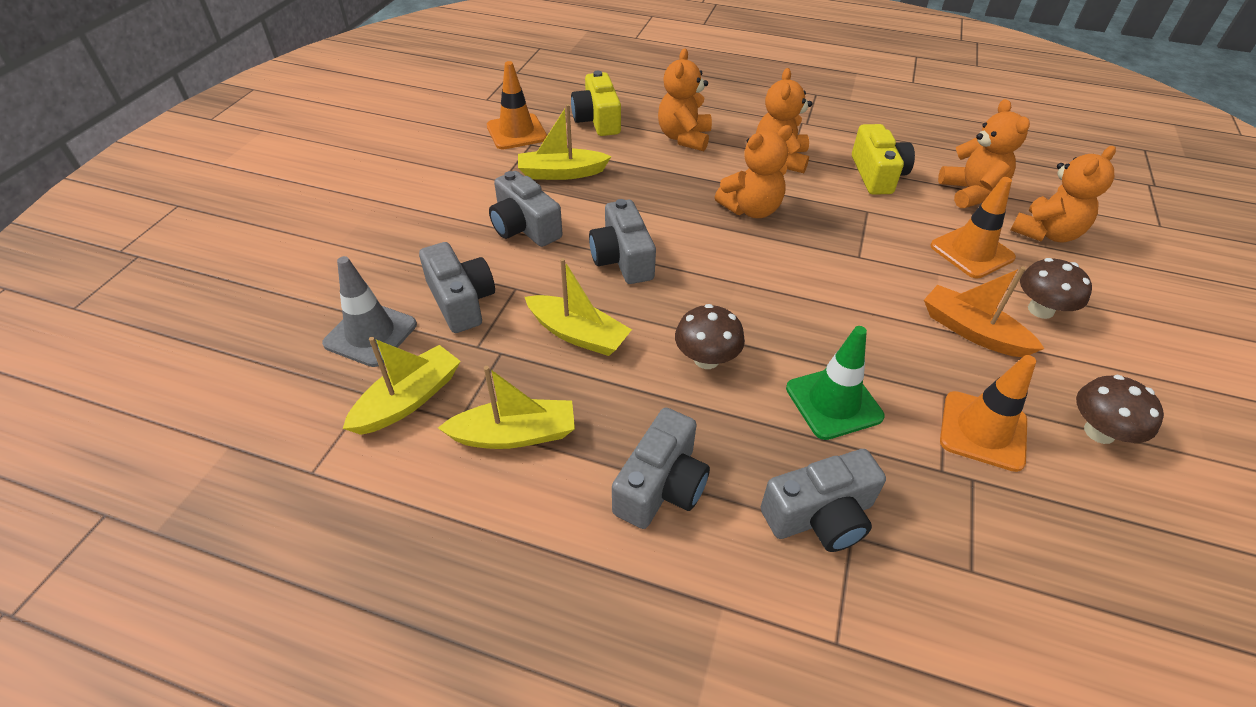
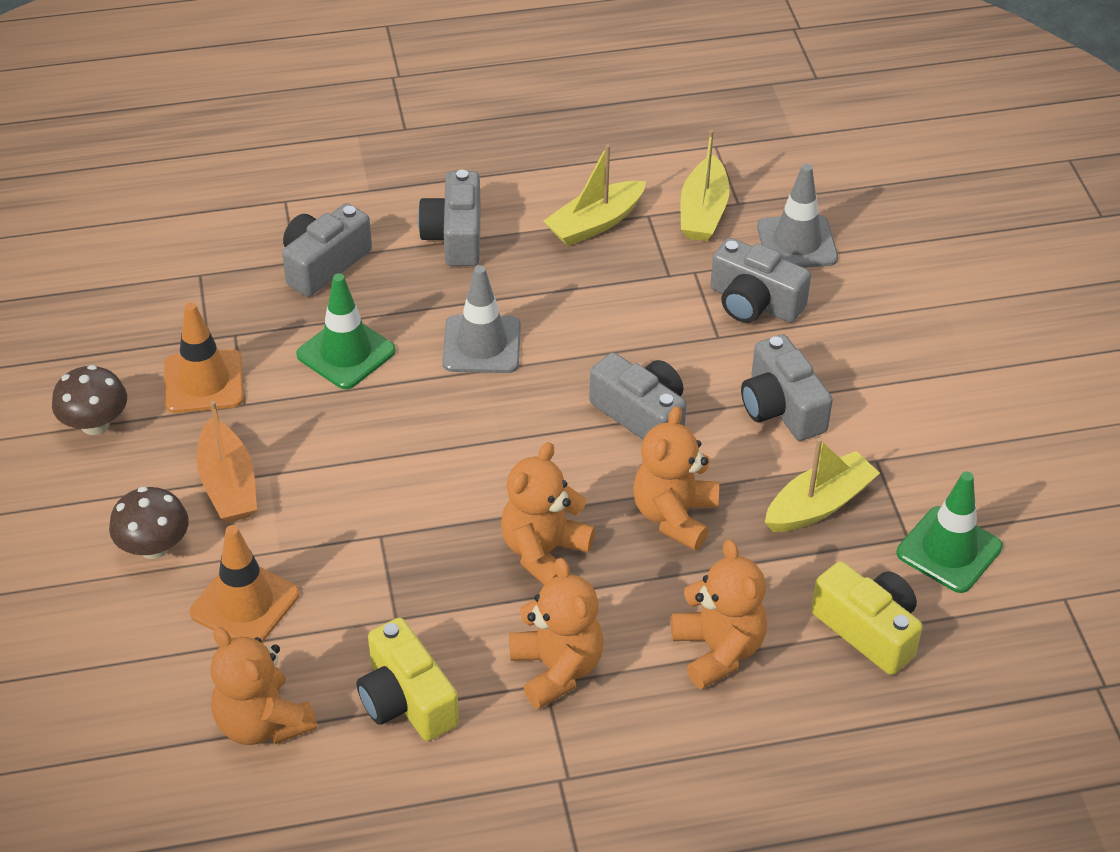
camera: 150 degrees right, 0 degrees up
(516, 132) = (949, 550): orange traffic cone -> green traffic cone
(524, 227) = (781, 407): grey camera -> grey camera turned 135 degrees counterclockwise
(578, 334) = (616, 318): yellow boat -> none
(706, 359) = (482, 345): brown mushroom -> grey traffic cone
(972, 331) = (228, 485): orange boat -> orange boat turned 60 degrees clockwise
(1046, 233) = (150, 683): orange teddy bear -> orange teddy bear (674, 516)

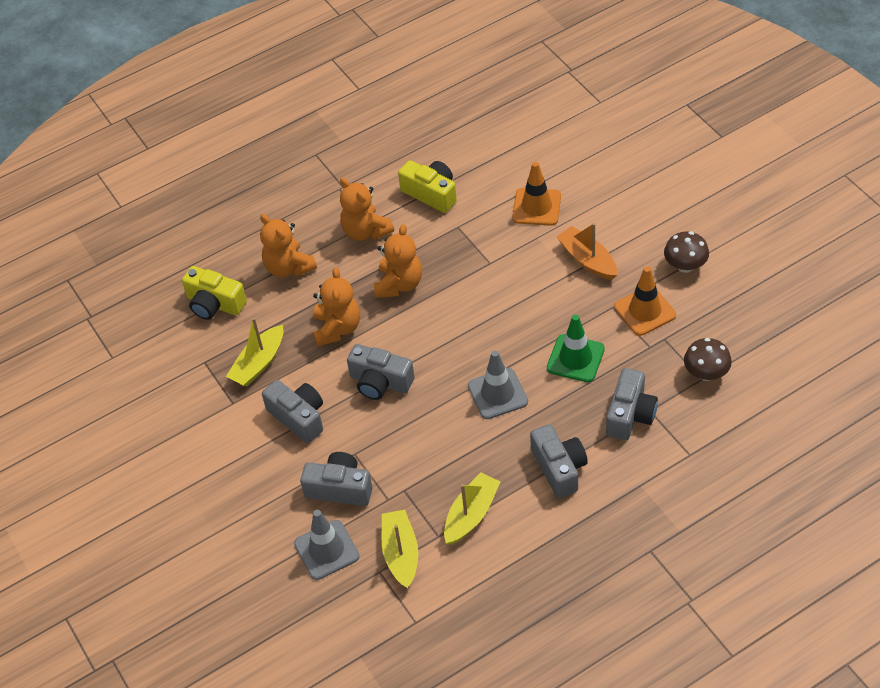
camera: 165 degrees right, 5 degrees up
(154, 547) = (602, 216): brown mushroom -> brown mushroom (706, 373)
(262, 723) = (492, 162): orange teddy bear -> none
(949, 550) = (180, 362): green traffic cone -> none

